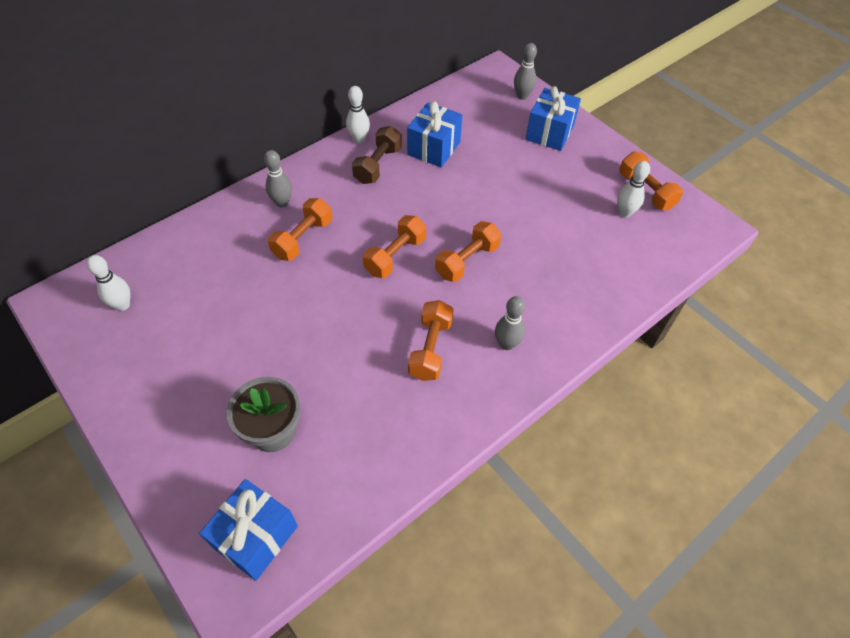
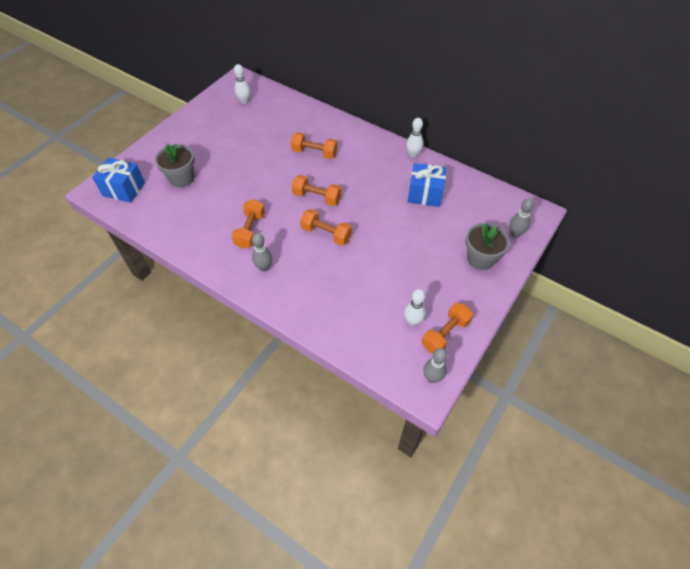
camera: 75 degrees right, 0 degrees up
(282, 203) = (339, 136): grey bowling pin -> grey bowling pin (432, 378)
(378, 165) = (393, 170): brown dumbbell -> none
(430, 349) = (250, 230): orange dumbbell -> orange dumbbell turned 75 degrees counterclockwise
(549, 133) = (480, 259): blue gift -> grey flower pot

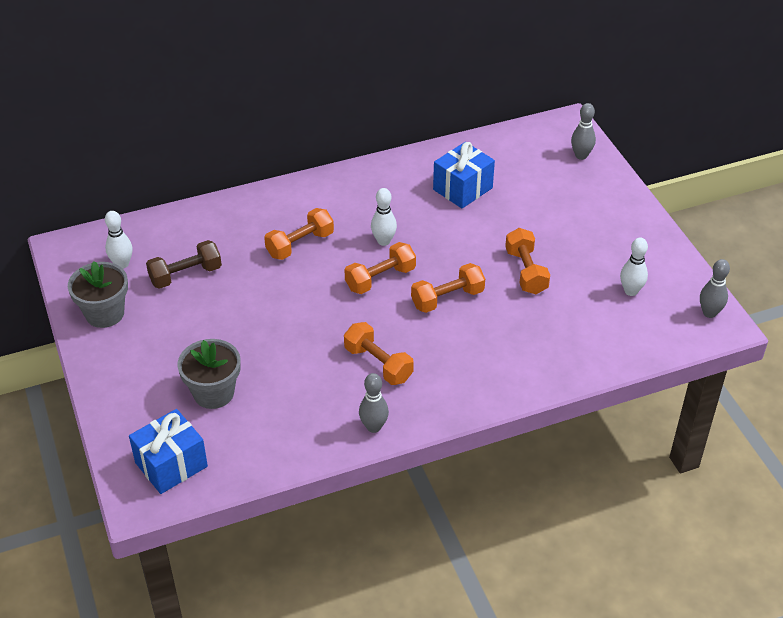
camera: 55 degrees left, 10 degrees down
(255, 125) = (185, 275): none -> brown dumbbell
(264, 267) = (451, 377): grey bowling pin -> grey bowling pin (373, 427)
(413, 154) = (391, 165): white bowling pin -> white bowling pin (383, 241)
(445, 334) = (665, 276): orange dumbbell -> orange dumbbell (526, 271)
(480, 259) = (592, 198): grey flower pot -> grey flower pot (105, 313)

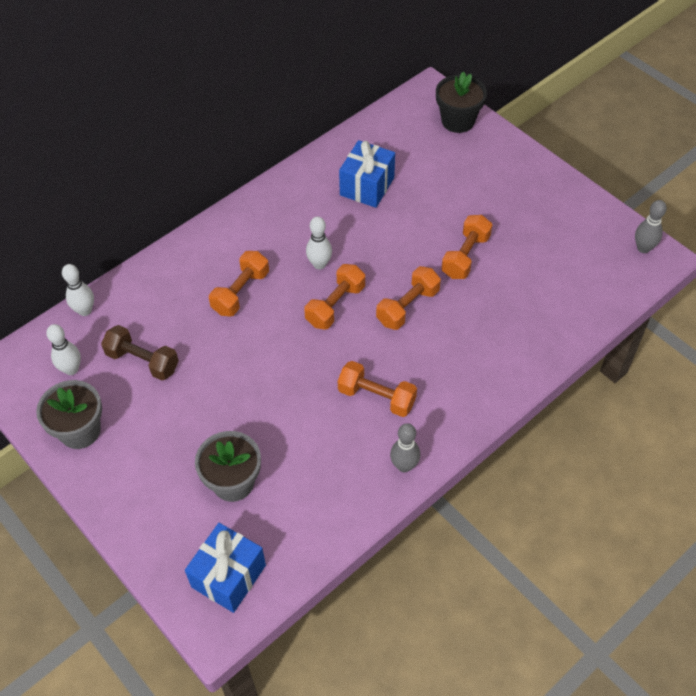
camera: 20 degrees left, 10 degrees up
(185, 275) = (143, 361): brown dumbbell -> brown dumbbell turned 75 degrees clockwise
(526, 271) = (465, 256): orange dumbbell -> orange dumbbell turned 60 degrees clockwise
(581, 155) = (458, 121): grey bowling pin -> black flower pot
(631, 291) = (566, 247): white bowling pin -> white bowling pin (85, 310)

